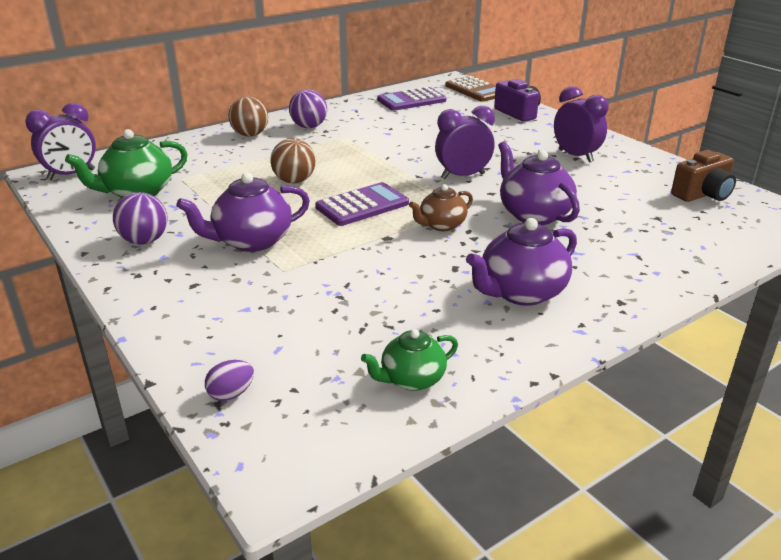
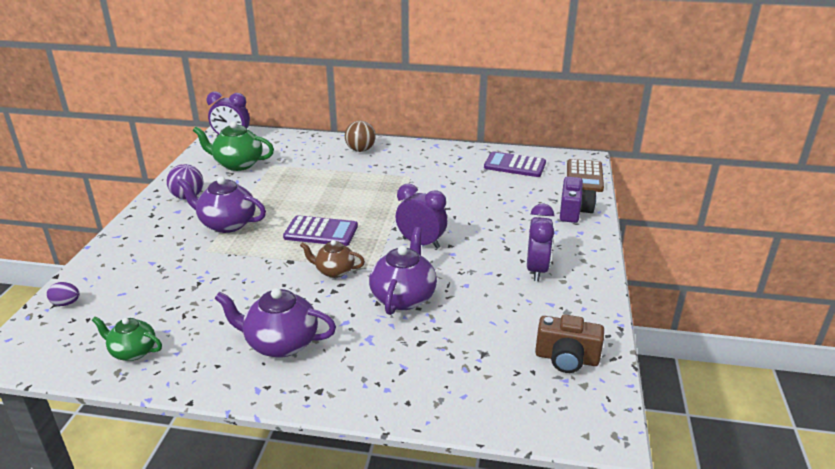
camera: 45 degrees right, 0 degrees up
(294, 181) = (320, 195): brown ball -> none
(309, 127) = (404, 159): purple ball -> none

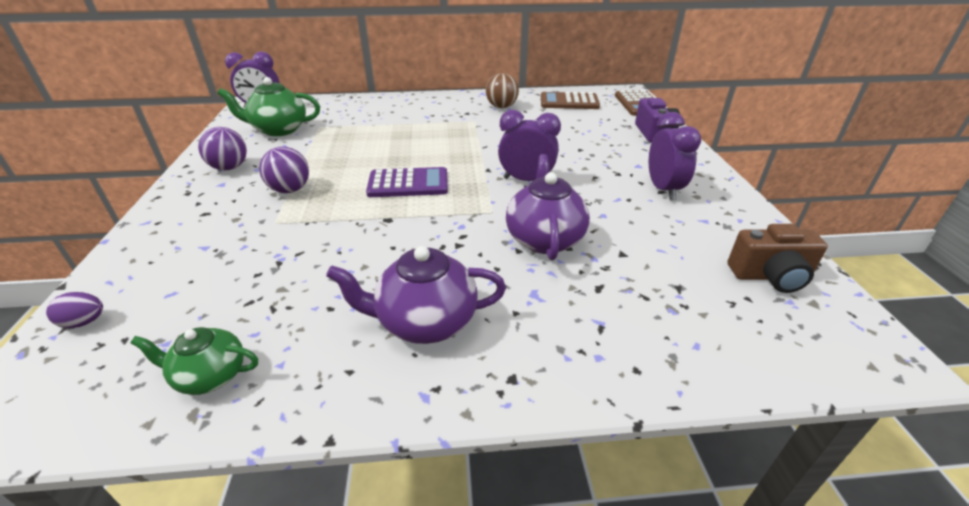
camera: 15 degrees left, 5 degrees up
(227, 224) = (290, 190): purple teapot -> purple ball
(334, 271) = (446, 222): brown teapot -> none
(360, 150) = (409, 104): brown ball -> brown ball (501, 107)
(514, 165) = (569, 102): purple calculator -> brown calculator

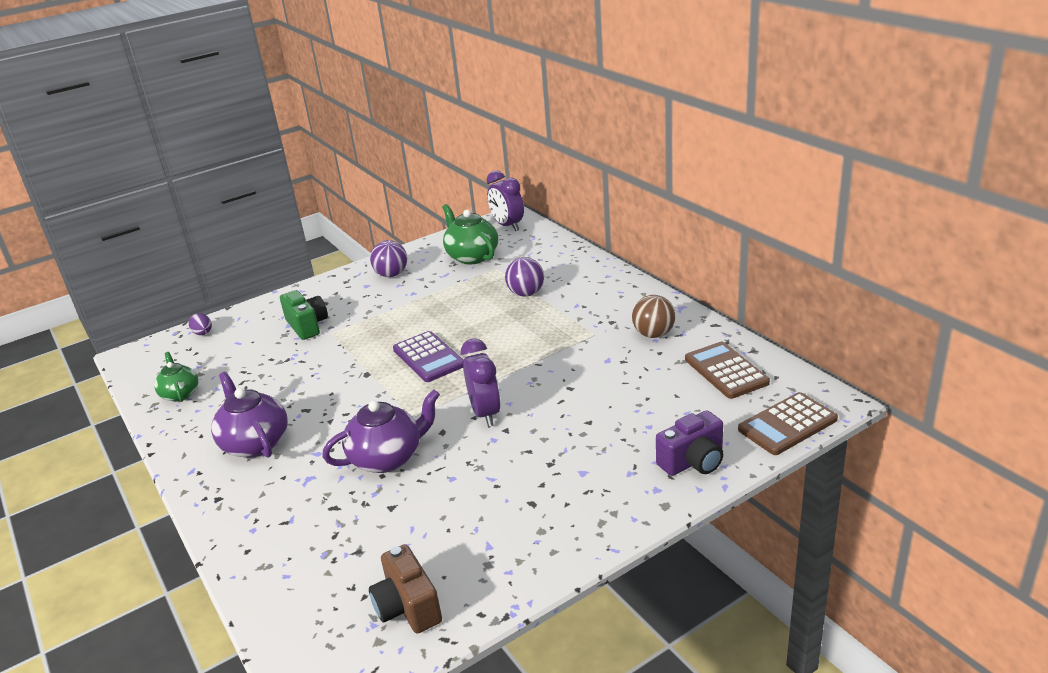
camera: 65 degrees right, 5 degrees down
(231, 234) = (307, 326): none -> green camera
(290, 190) = (378, 314): purple ball -> purple ball (526, 293)
(663, 189) = (537, 503): purple clock -> none

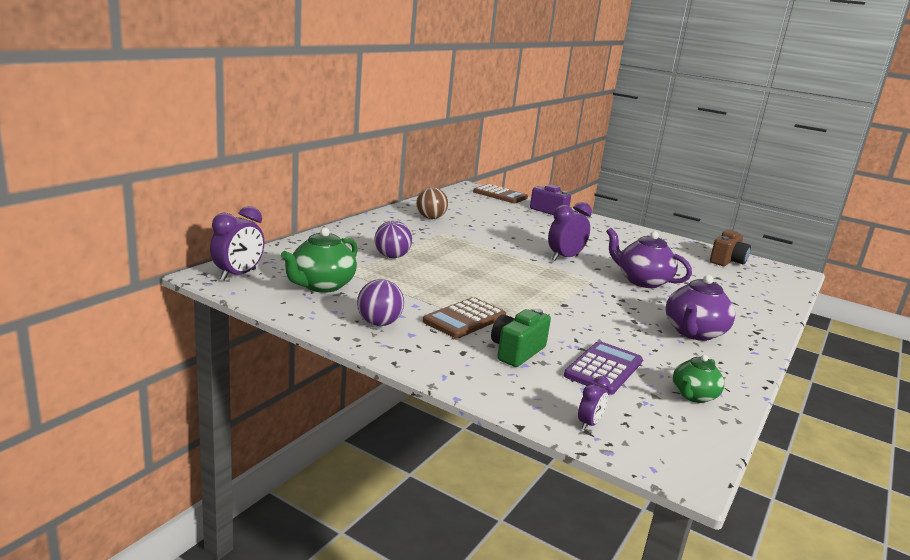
camera: 120 degrees left, 10 degrees down
(203, 333) = (589, 424): purple egg -> purple clock
(428, 357) = (519, 283): purple calculator -> purple calculator (603, 368)
(726, 371) = (460, 203): brown calculator -> brown calculator (465, 319)

